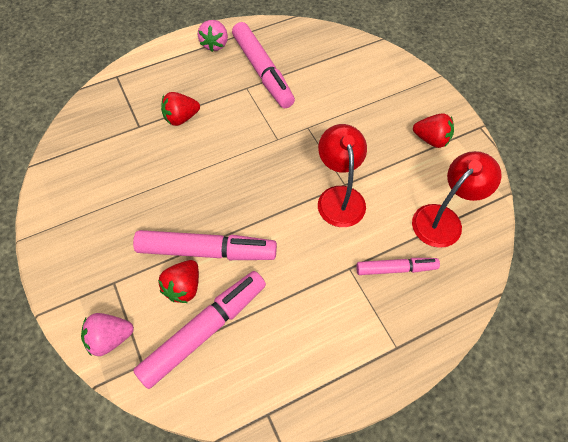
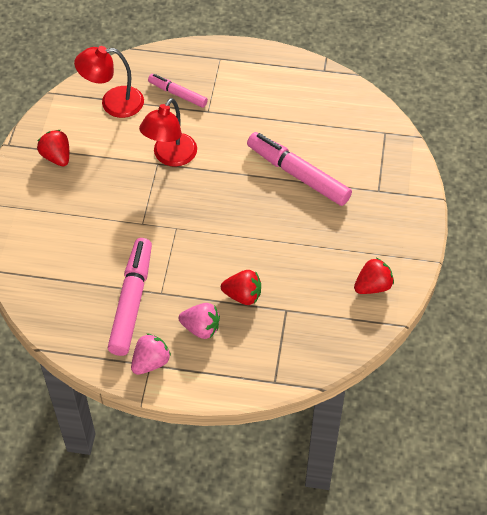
camera: 145 degrees left, 5 degrees down
(110, 338) = (398, 157): pink strawberry -> pink strawberry (201, 328)
(184, 287) = (330, 160): red strawberry -> red strawberry (373, 286)
(204, 331) = (333, 128): pink marker -> none

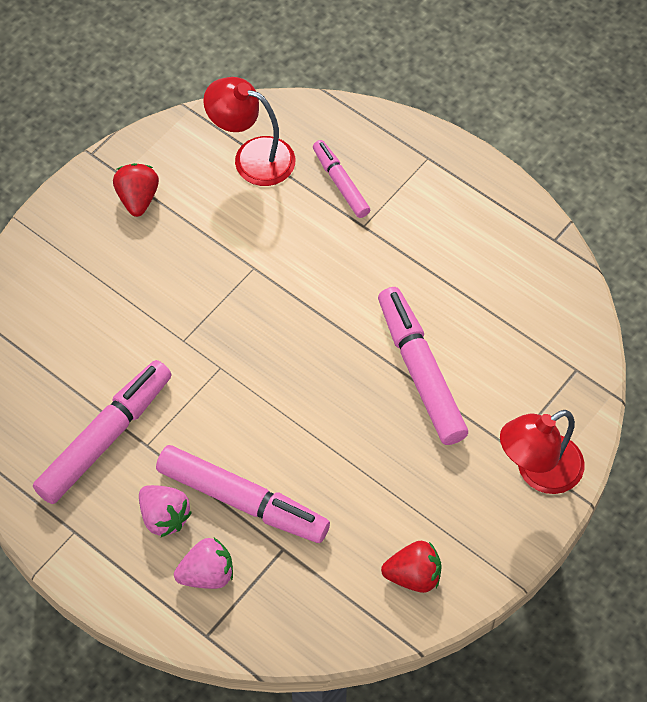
camera: 30 degrees right, 5 degrees up
(150, 362) = (77, 529): pink strawberry -> pink strawberry (207, 574)
(170, 157) = (275, 266): red lamp -> red lamp (538, 471)
(243, 295) = (242, 501): red strawberry -> pink marker

